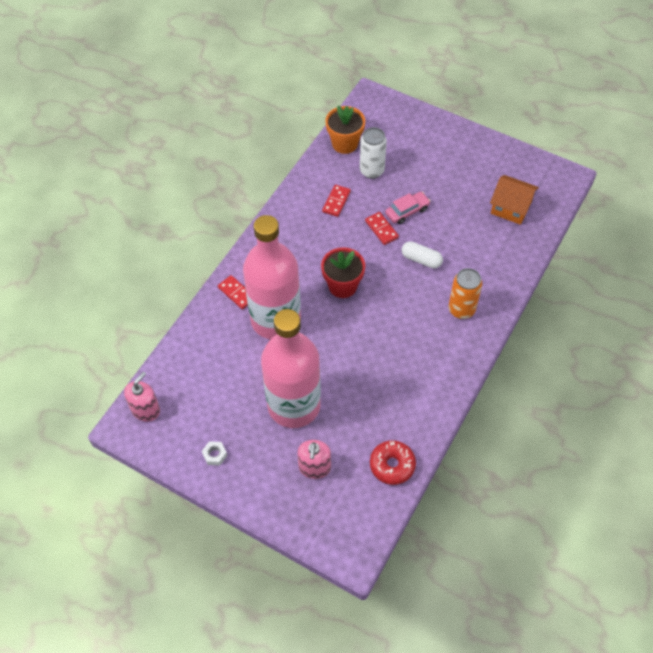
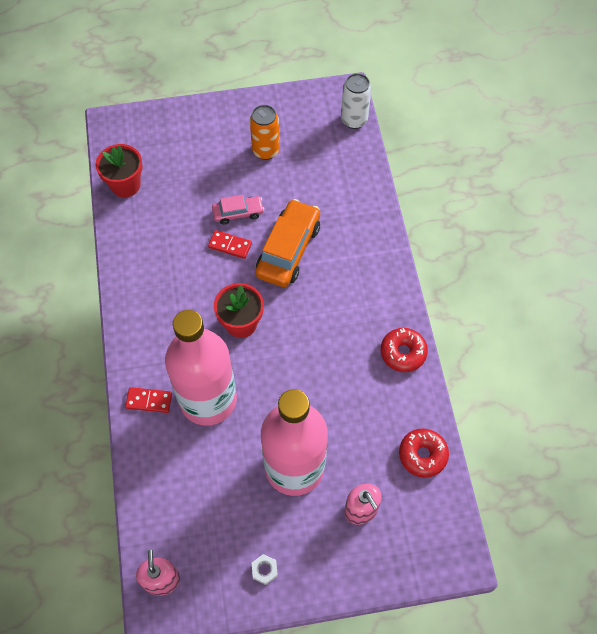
camera: 40 degrees left, 5 degrees up
(336, 201) = (166, 247): red domino -> none
(345, 144) = (125, 185): orange flower pot -> red flower pot
(371, 171) = (173, 195): white can -> white can (354, 120)
(407, 211) = (238, 213): pink car -> pink car turned 60 degrees clockwise
(421, 259) = (288, 250): white capsule -> orange car
(442, 386) = (403, 353): none -> red donut
(461, 309) = (360, 272): orange can -> orange can (266, 151)
(511, 208) = (323, 150): orange house -> none

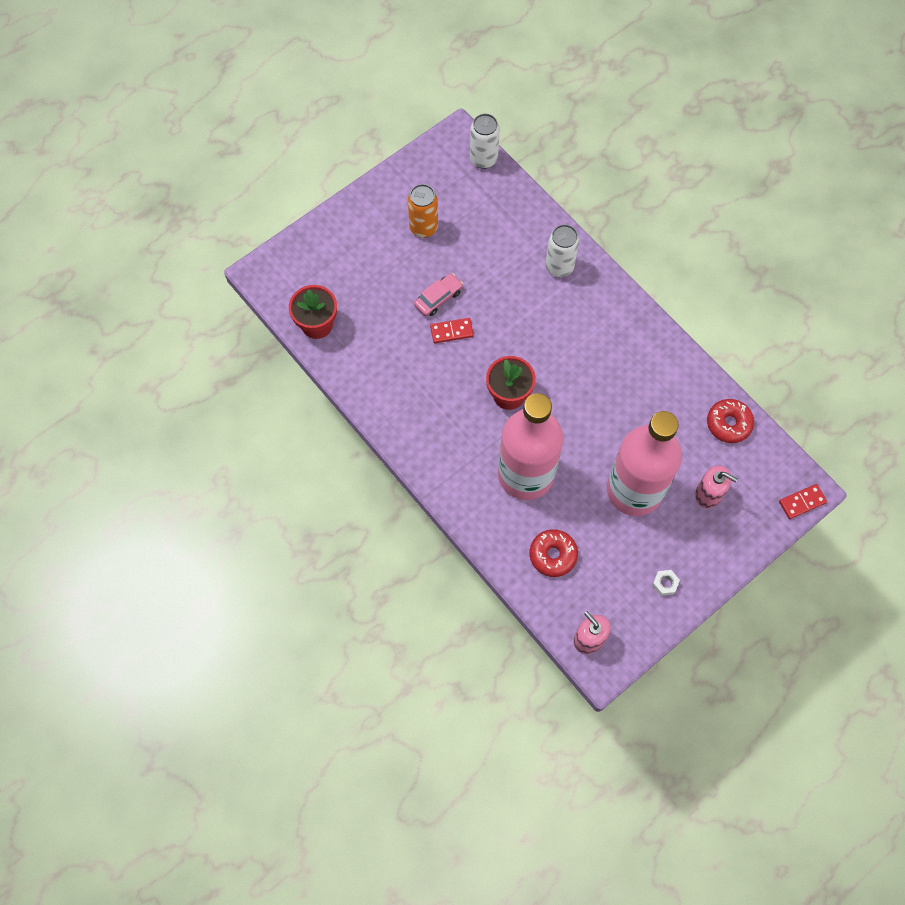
camera: 30 degrees left, 5 degrees up
(149, 401) = (476, 503): red domino -> red domino (802, 502)
(288, 250) = (505, 309): orange car -> none
(359, 238) = (559, 267): none -> white can
(403, 353) = (660, 348): red donut -> red donut (553, 555)

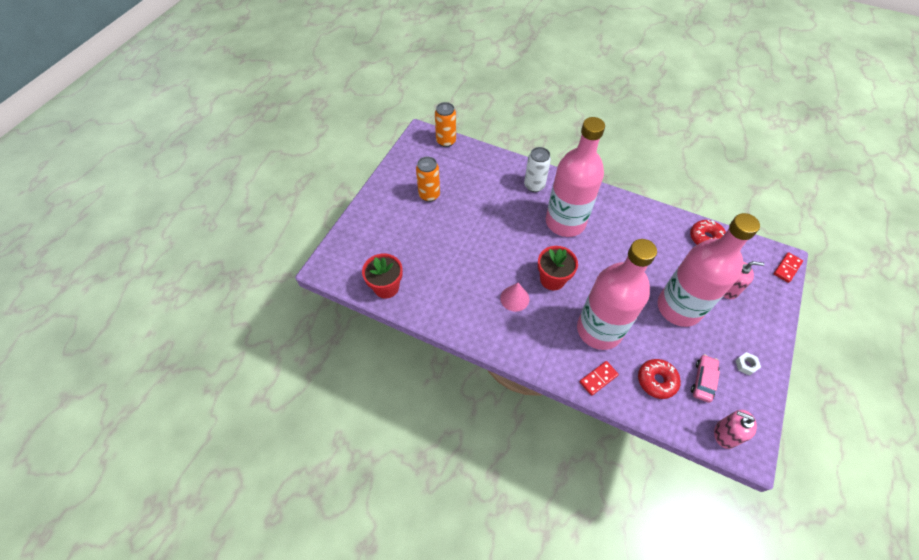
camera: 25 degrees left, 10 degrees down
(438, 298) = (465, 235): pink car -> pink car (703, 380)
(451, 331) = (487, 253): red domino -> red domino (598, 378)
(452, 398) = (514, 298): none -> pink cone
(483, 159) = (446, 141): white can -> orange can
(568, 331) = (565, 222): none -> pink bottle

